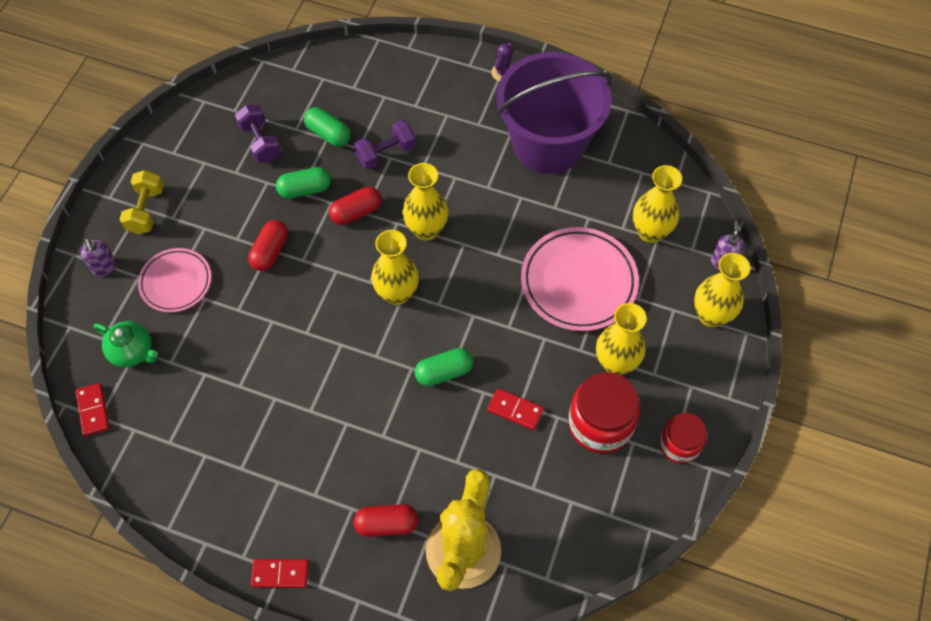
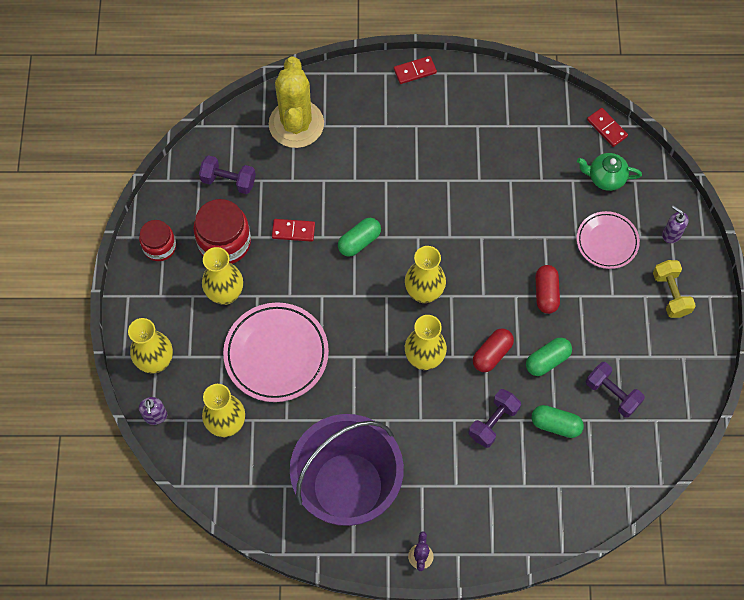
camera: 160 degrees right, 5 degrees up
(386, 524) = (356, 123): red capsule -> none
(573, 501) = (228, 181): none -> purple dumbbell

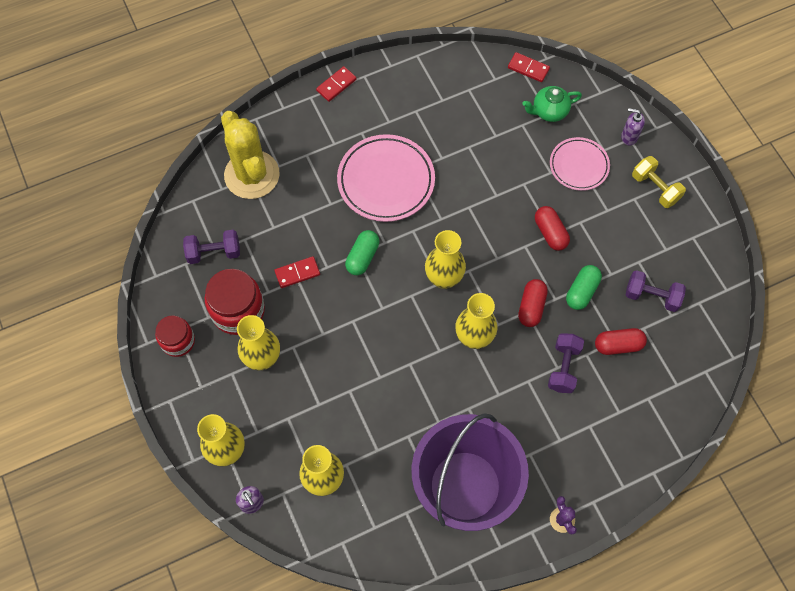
camera: 25 degrees left, 0 degrees up
(276, 354) = (338, 393): pink plate -> pink plate (386, 181)
(555, 424) = (618, 345): green capsule -> red capsule

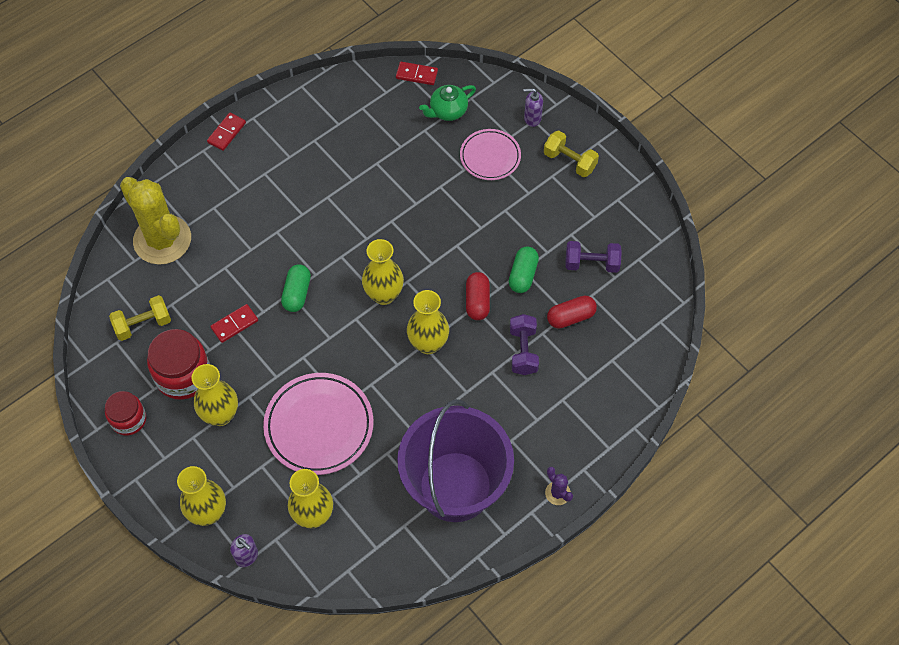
camera: 15 degrees left, 5 degrees down
(214, 252) = (143, 324): purple dumbbell -> yellow dumbbell
(386, 181) = (301, 214): pink plate -> pink plate (319, 426)
(550, 233) = (478, 227): red capsule -> none

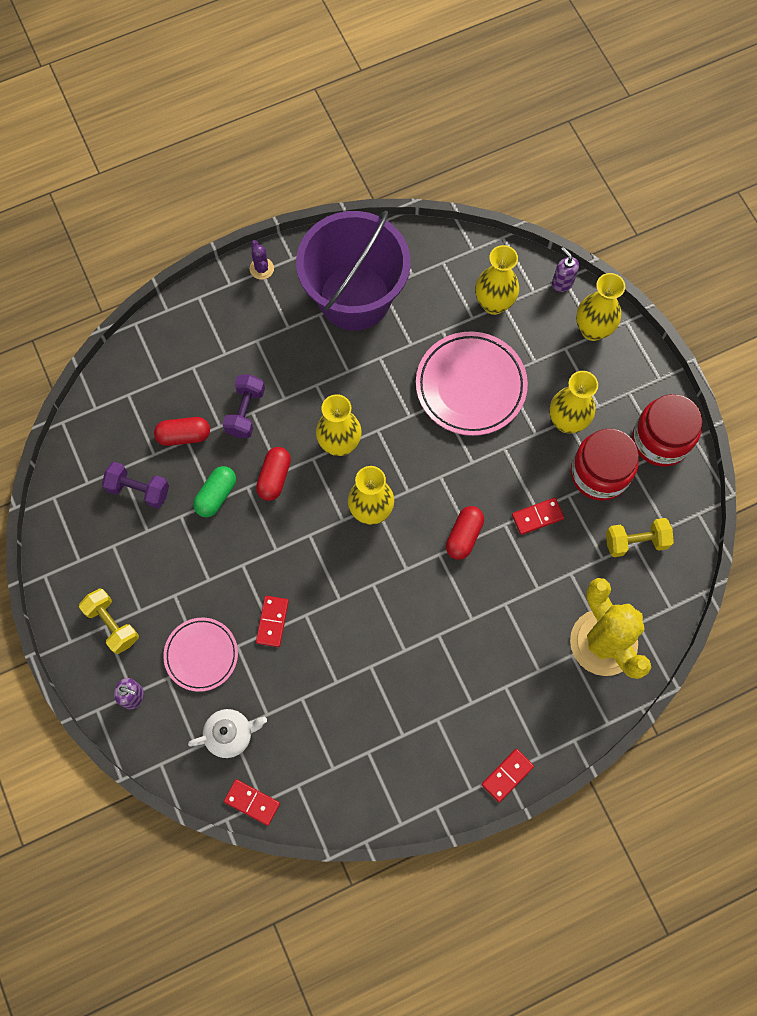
camera: 165 degrees left, 10 degrees up
(128, 419) = (660, 440): red jar -> red jar, size x1.58
(297, 293) = (464, 536): green capsule -> red capsule
(441, 192) = (272, 621): none -> red domino
(447, 111) = (230, 734): green teapot -> white teapot

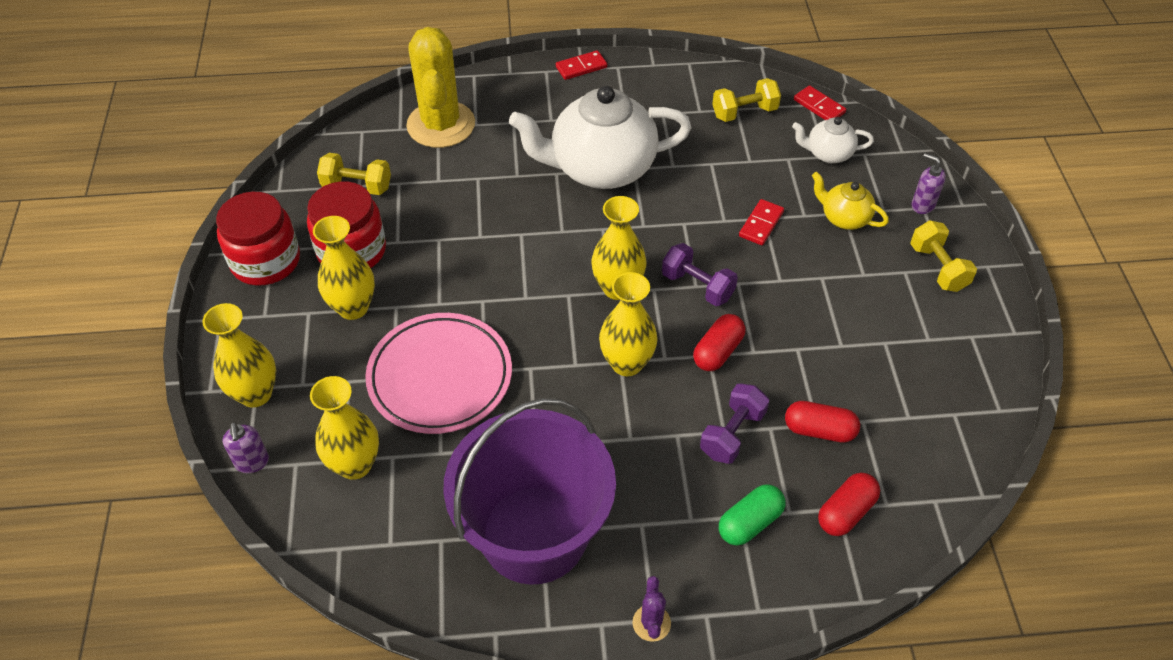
camera: 160 degrees left, 20 degrees down
(138, 490) = (888, 387): purple dumbbell -> purple dumbbell (697, 286)
(201, 655) = (844, 218): pink plate -> yellow teapot
(216, 495) = (793, 354): green capsule -> green capsule (750, 523)
(324, 765) = (744, 112): none -> yellow dumbbell
(434, 639) = (600, 168): none -> white teapot
(464, 536) = (528, 238): red capsule -> red capsule (846, 512)
(537, 517) = (441, 233): red domino -> none

